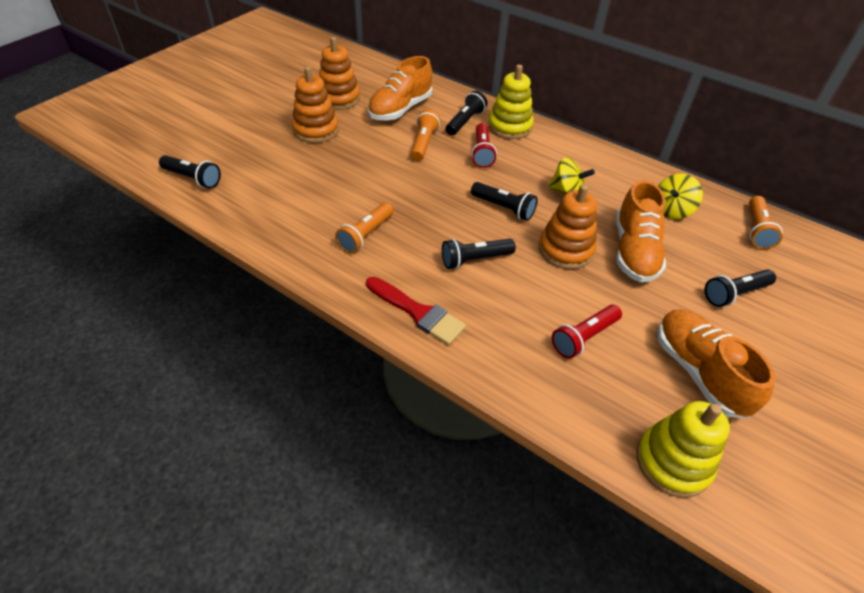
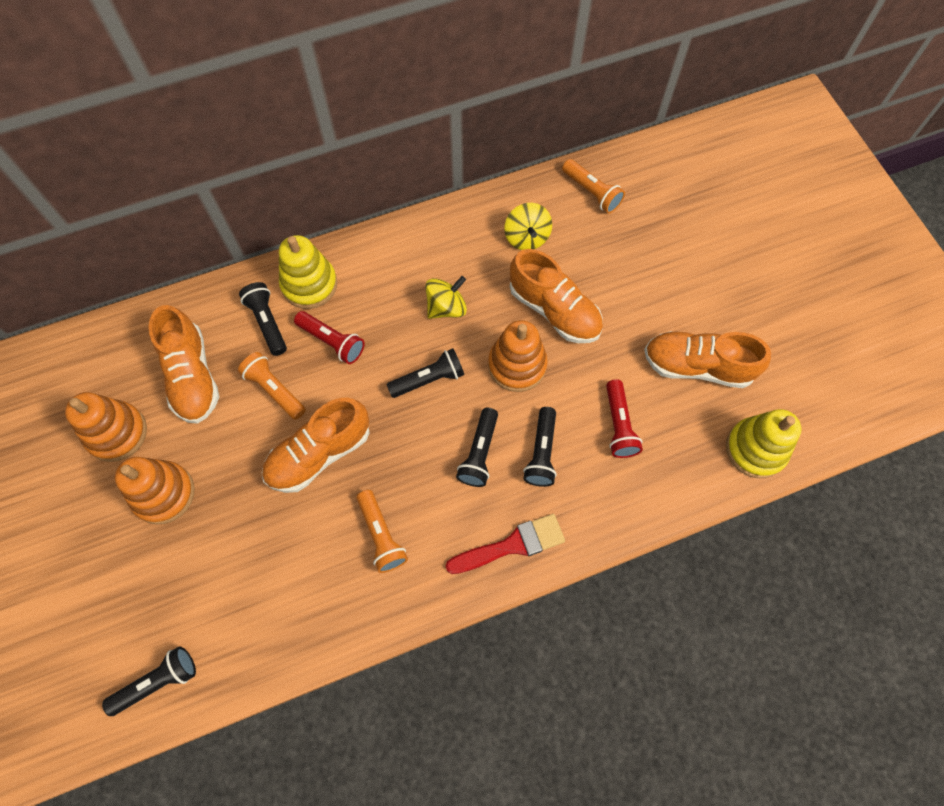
camera: 55 degrees left, 20 degrees up
(399, 180) = (319, 454): none -> orange shoe
(734, 294) = (644, 273): black flashlight -> black flashlight (541, 452)

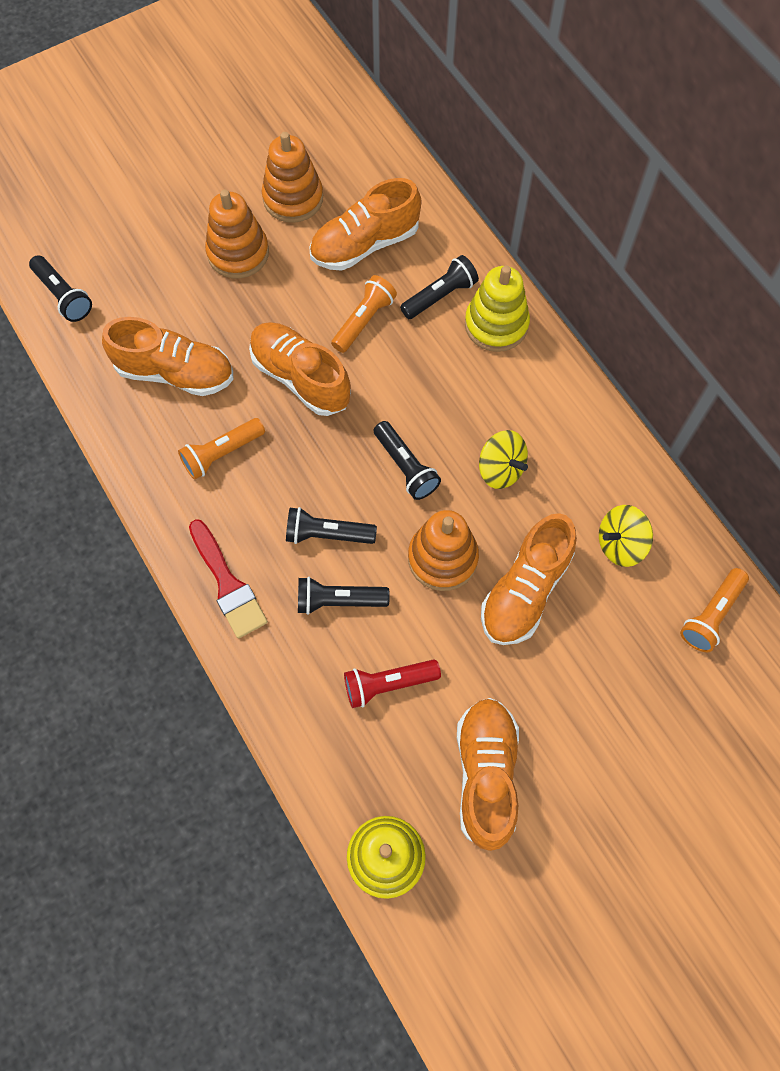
camera: 80 degrees right, 0 degrees up
(283, 571) = (175, 373): none -> orange shoe
(332, 341) = (431, 362): red flashlight -> none

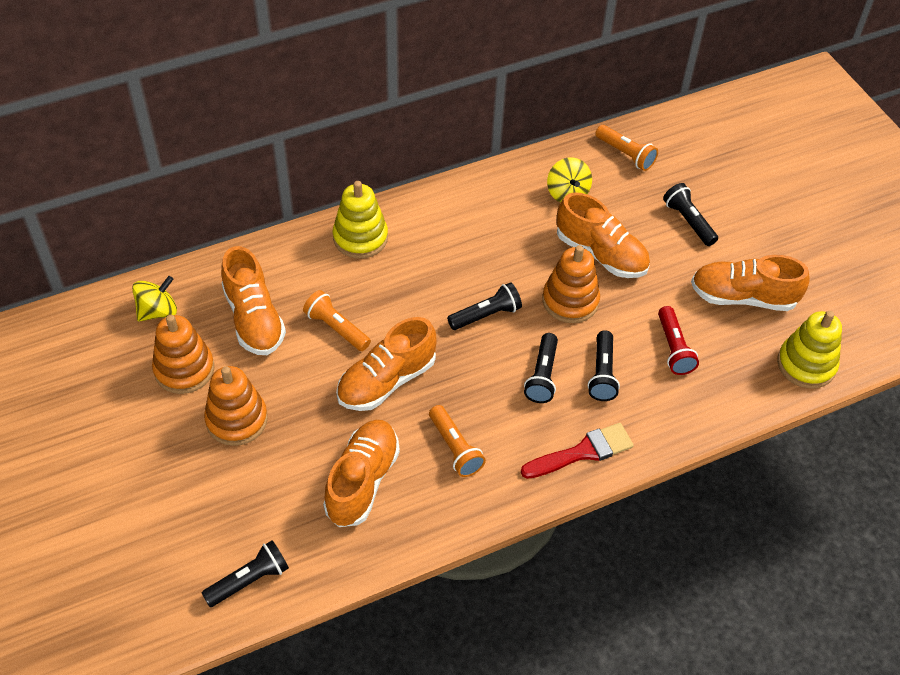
camera: 85 degrees left, 15 degrees down
(440, 296) = (323, 271): black flashlight -> black flashlight (688, 221)
(500, 469) = (496, 254): yellow spinning top -> yellow spinning top (158, 311)

